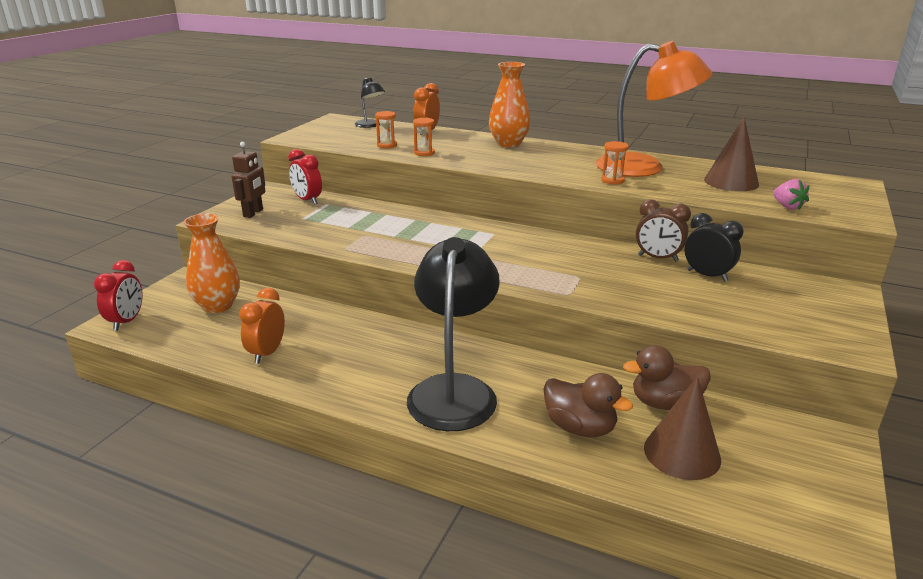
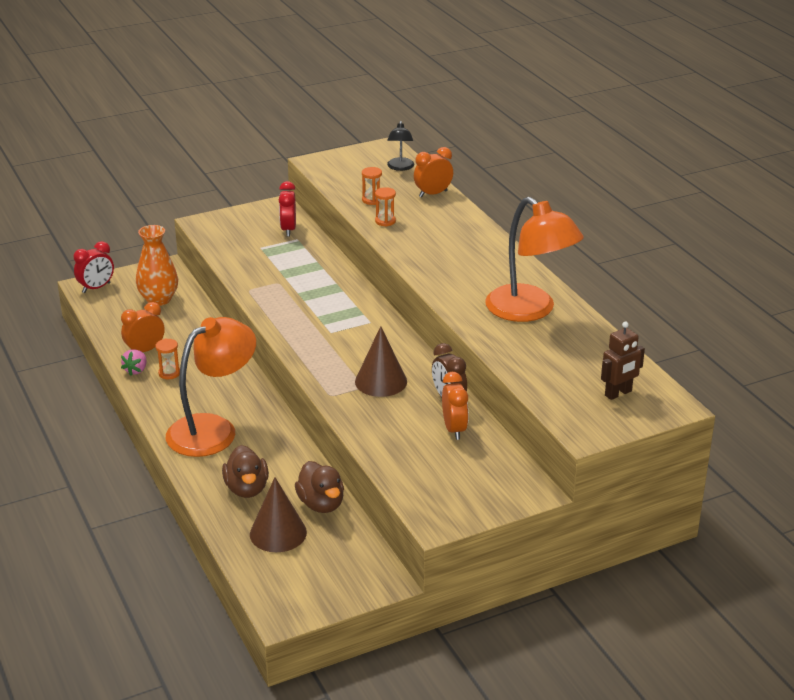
camera: 40 degrees right, 5 degrees up
(253, 213) = (235, 228): brown robot -> brown robot (618, 393)
(454, 390) = (213, 429): black lamp -> orange lamp
(508, 143) = (473, 236): orange vase -> none
(612, 180) = (473, 313): orange hourglass -> orange hourglass (169, 373)
(664, 403) = (321, 504): brown duck -> brown duck turned 150 degrees counterclockwise
(707, 276) = (454, 429): black clock -> orange clock
(731, 182) = (567, 356): brown cone -> brown cone (381, 381)
(787, 207) = (552, 398): pink strawberry -> pink strawberry (136, 370)

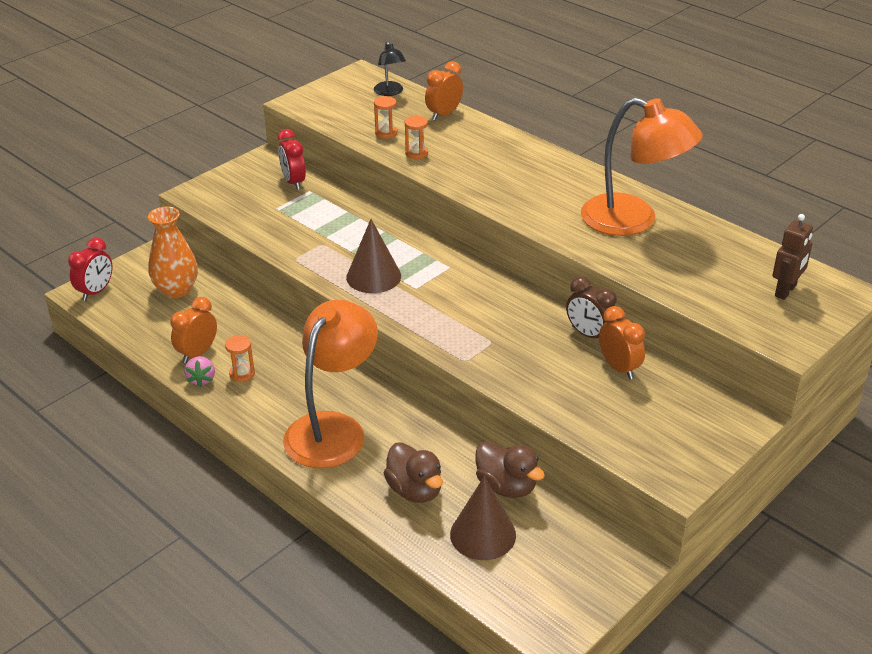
camera: 20 degrees left, 5 degrees up
(381, 381) = (506, 331): brown cone -> brown cone (373, 276)

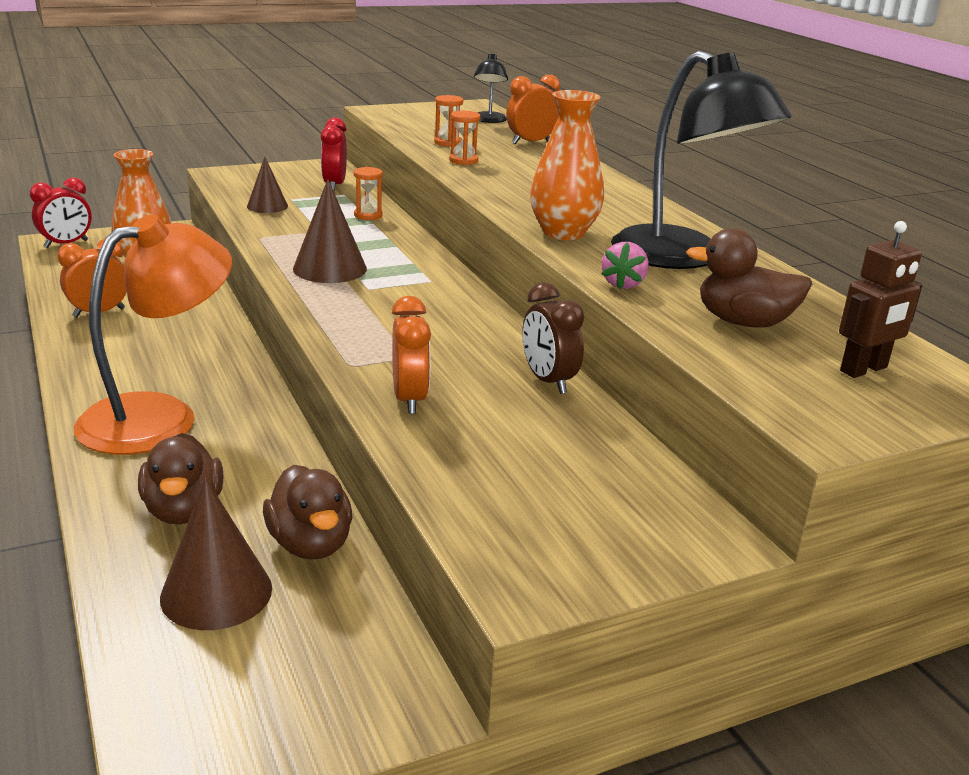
camera: 20 degrees right, 10 degrees down
(202, 379) = (74, 335): pink strawberry -> pink strawberry (623, 284)
(242, 374) = (122, 341): orange hourglass -> orange hourglass (368, 215)
(267, 222) = (267, 206): none -> brown cone
(546, 218) = (563, 233): none -> orange vase
(619, 368) = (558, 425): orange clock -> orange clock (409, 399)
(633, 220) = (683, 257): orange lamp -> black lamp
(704, 272) = (744, 322): none -> brown duck

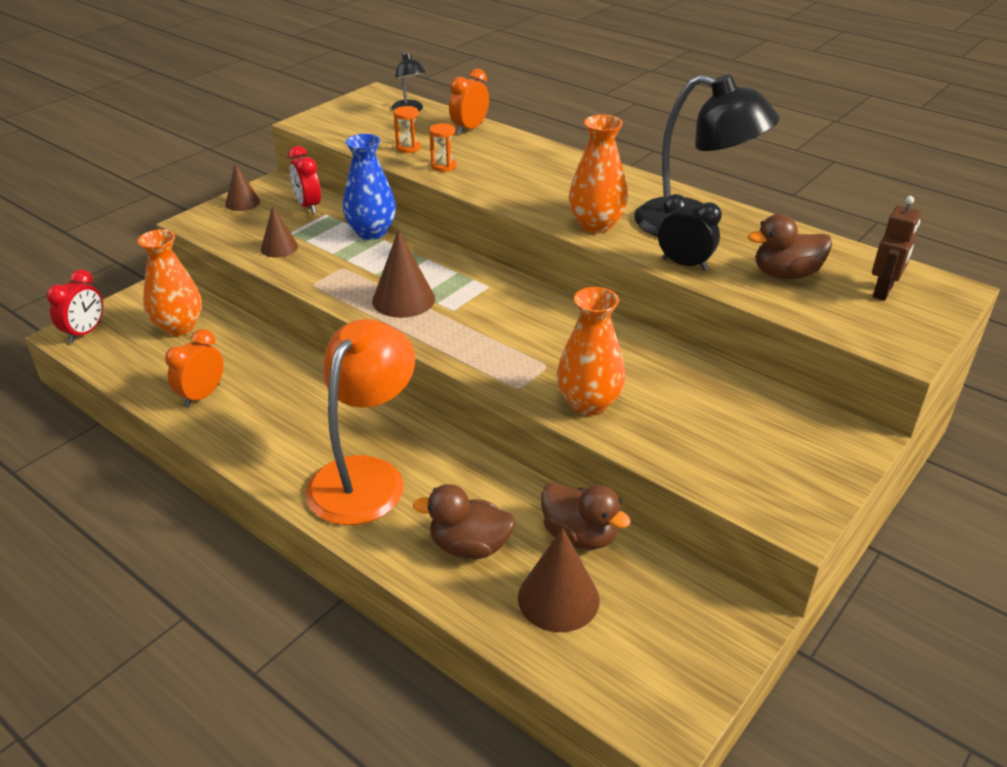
camera: 25 degrees left, 10 degrees up
(184, 510) = (469, 546): brown duck -> brown duck turned 135 degrees clockwise
(279, 170) = (242, 202): none -> brown cone
(368, 215) = (371, 232): orange hourglass -> blue vase
(409, 399) = (588, 403): orange clock -> orange vase
(548, 381) = (658, 352): brown clock -> none
(623, 284) = (684, 264): pink strawberry -> black clock

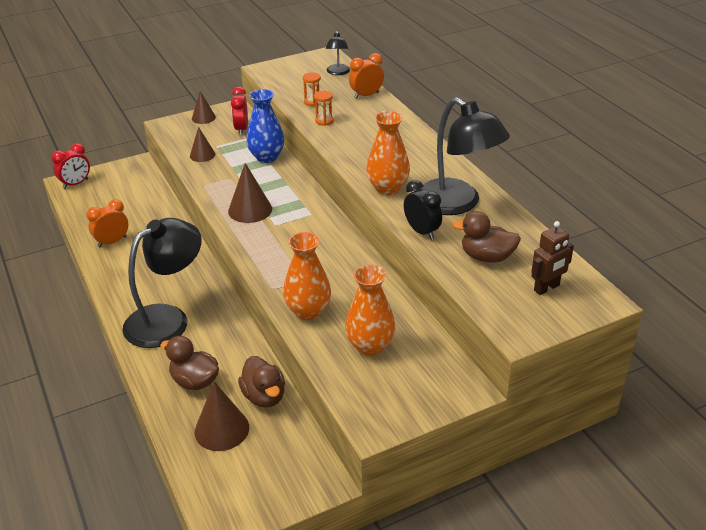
camera: 25 degrees right, 0 degrees up
(179, 327) = (129, 193): orange vase -> orange vase (370, 346)
(365, 476) = (167, 319): orange lamp -> black lamp

